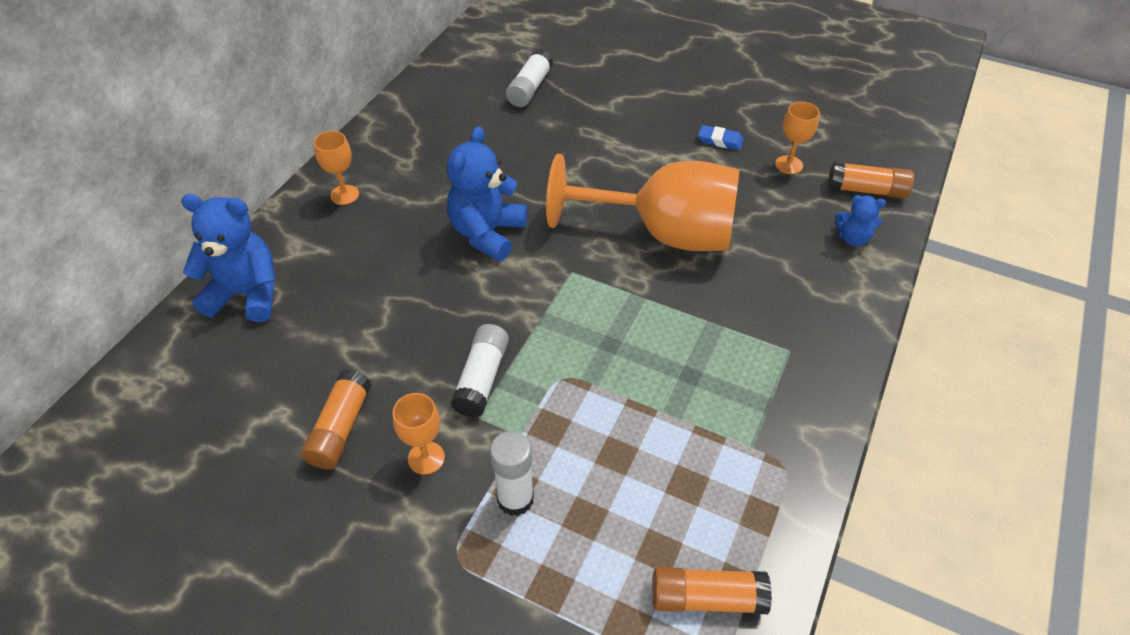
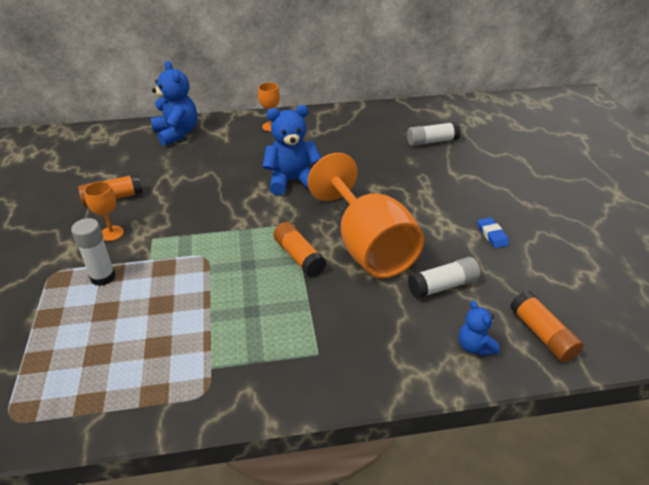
camera: 55 degrees right, 10 degrees down
(482, 378) = (180, 227): white glue stick -> white glue stick (442, 286)
(707, 598) = (72, 392): orange glue stick -> orange glue stick (299, 257)
(789, 165) = (513, 279): orange goblet -> none

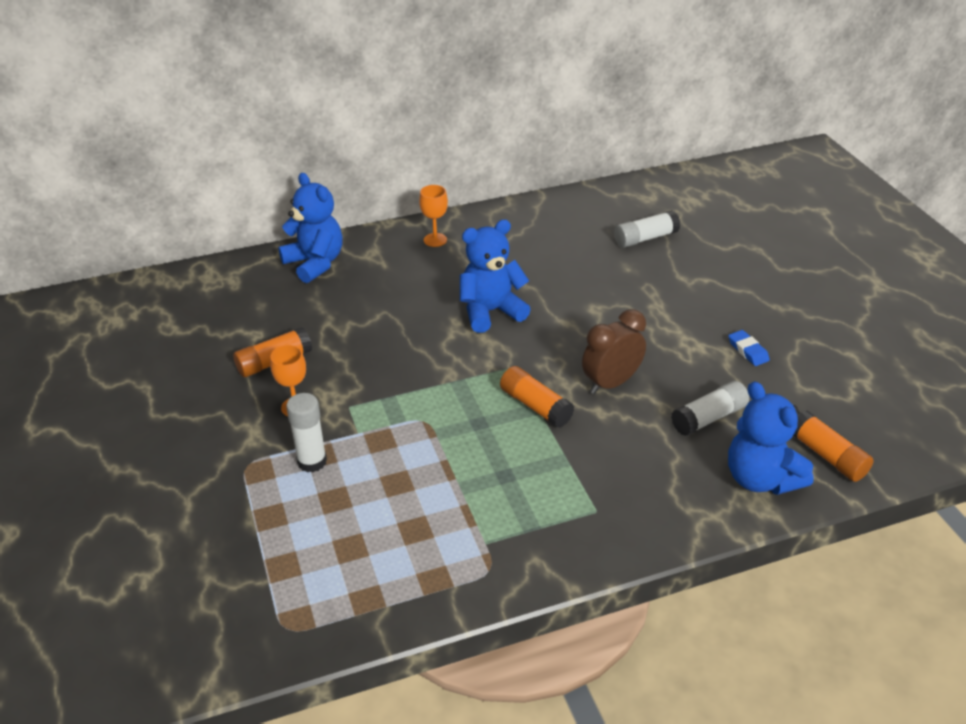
camera: 10 degrees left, 0 degrees up
(368, 247) = (611, 383): orange goblet -> brown clock
(474, 346) = (760, 479): blue teddy bear -> blue teddy bear, size x1.88

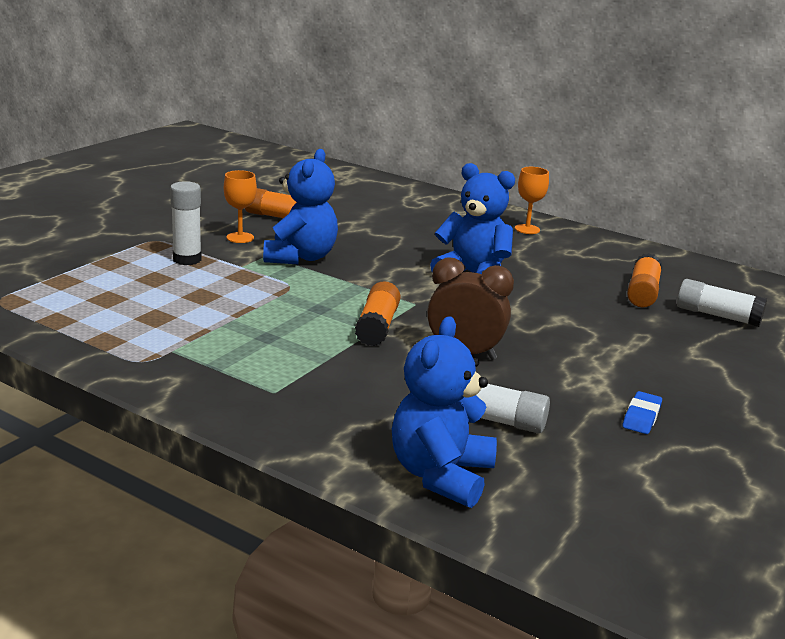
camera: 50 degrees right, 15 degrees down
(315, 263) = (416, 198): blue teddy bear -> blue teddy bear (300, 257)
(827, 456) = (542, 513): orange glue stick -> orange glue stick (642, 293)

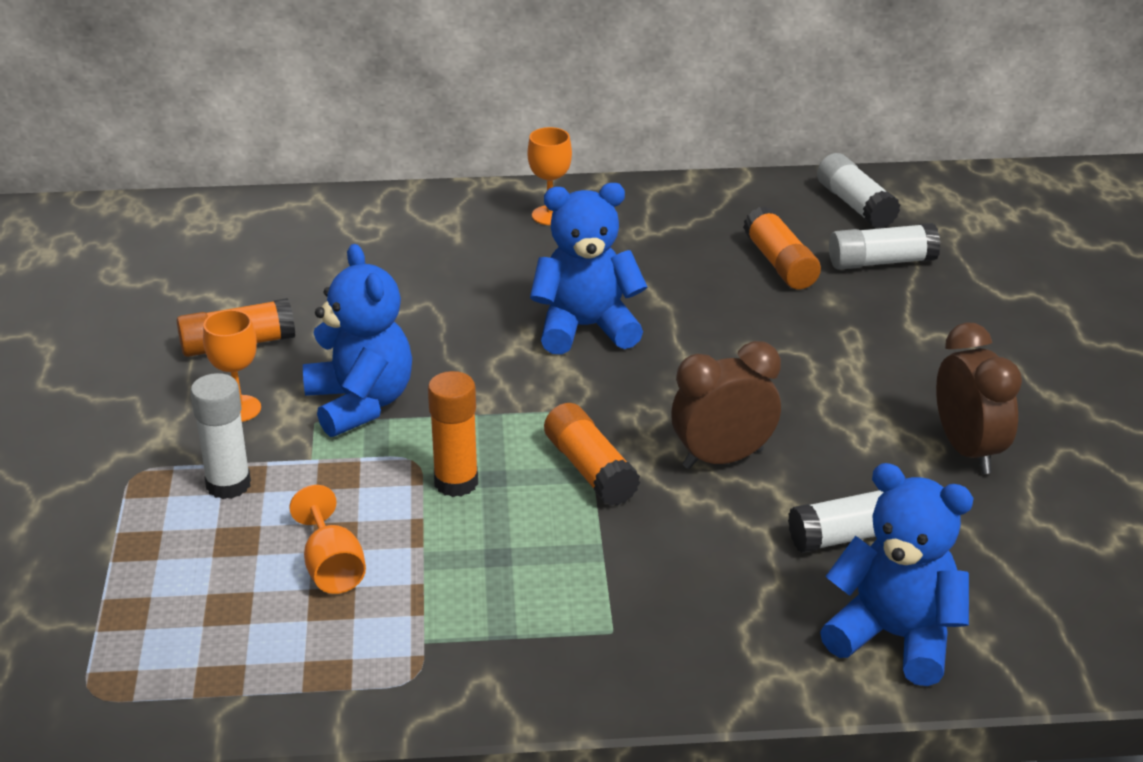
camera: 35 degrees left, 10 degrees up
(179, 306) = (332, 568): none -> orange goblet
(296, 302) = (456, 482): none -> orange glue stick
(441, 475) = (895, 637): blue teddy bear -> blue teddy bear turned 135 degrees clockwise
(641, 417) = (968, 450): blue eraser -> brown clock
(739, 287) = (855, 205): none -> white glue stick

